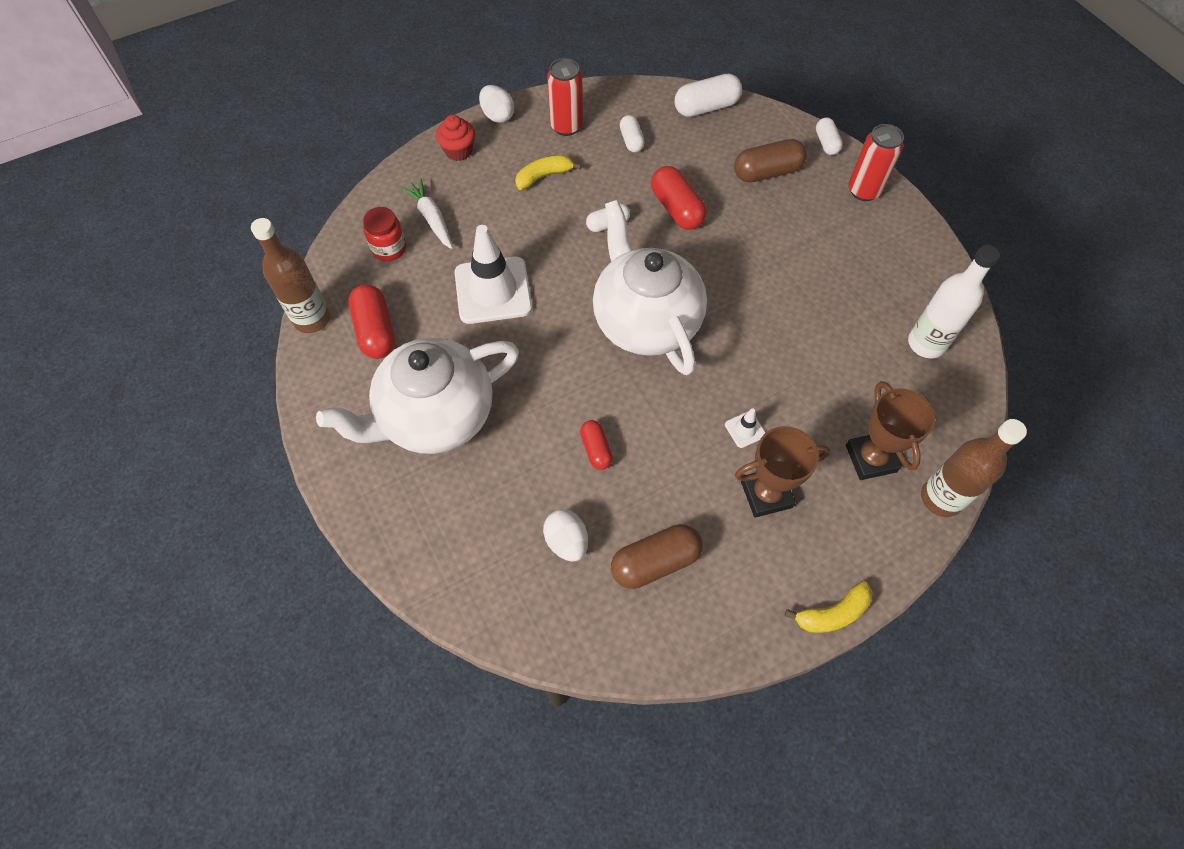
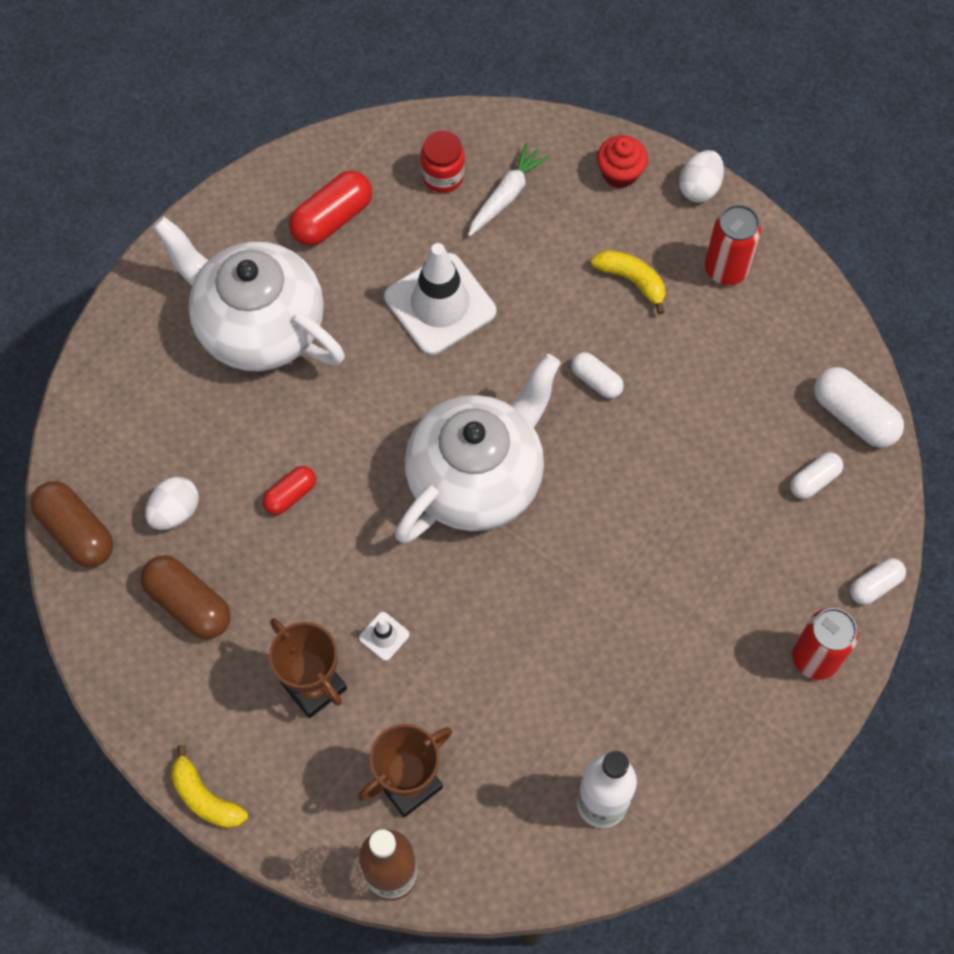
camera: 65 degrees right, 5 degrees up
(312, 319) = (317, 153): brown bottle -> none
(631, 141) = (744, 351): white capsule -> white capsule (814, 480)
(676, 209) = (661, 447): red capsule -> none
(767, 172) = (780, 529): brown capsule -> brown capsule (76, 531)

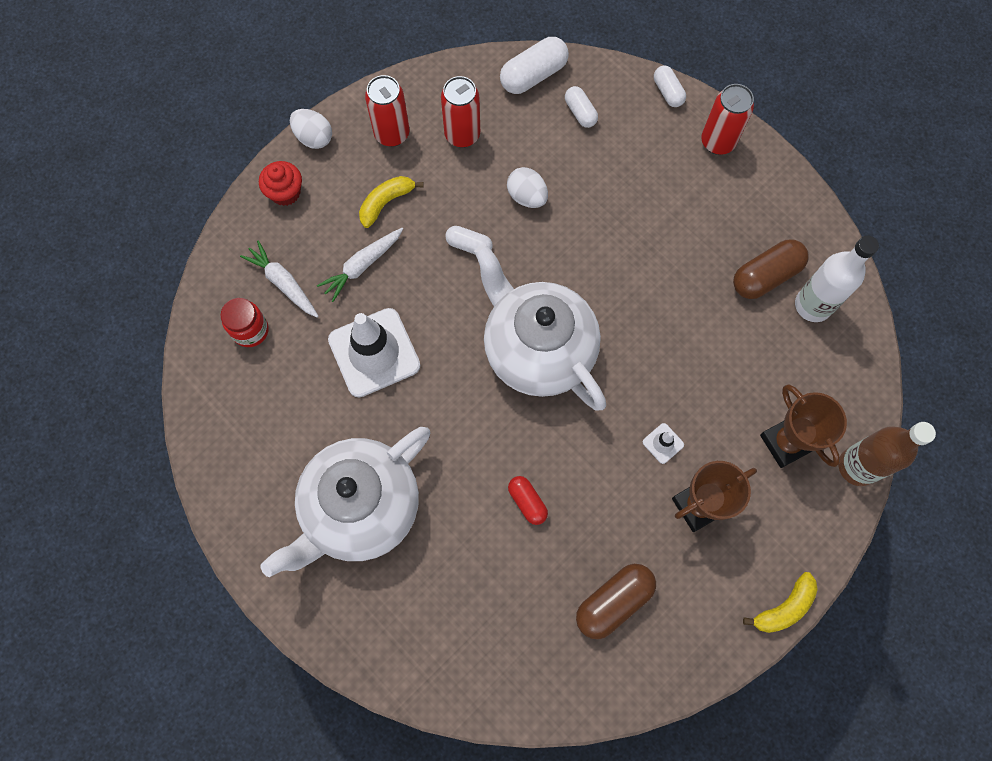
camera: 80 degrees left, 5 degrees up
(76, 531) = (531, 697): brown capsule -> brown capsule (765, 276)
(175, 511) = (526, 604): white egg -> white egg (527, 196)
(332, 219) = (269, 429): red capsule -> none
(544, 271) = (362, 266): none -> white carrot
(596, 380) = (469, 245): white capsule -> white capsule turned 60 degrees clockwise
(745, 347) = (462, 135): none -> red can

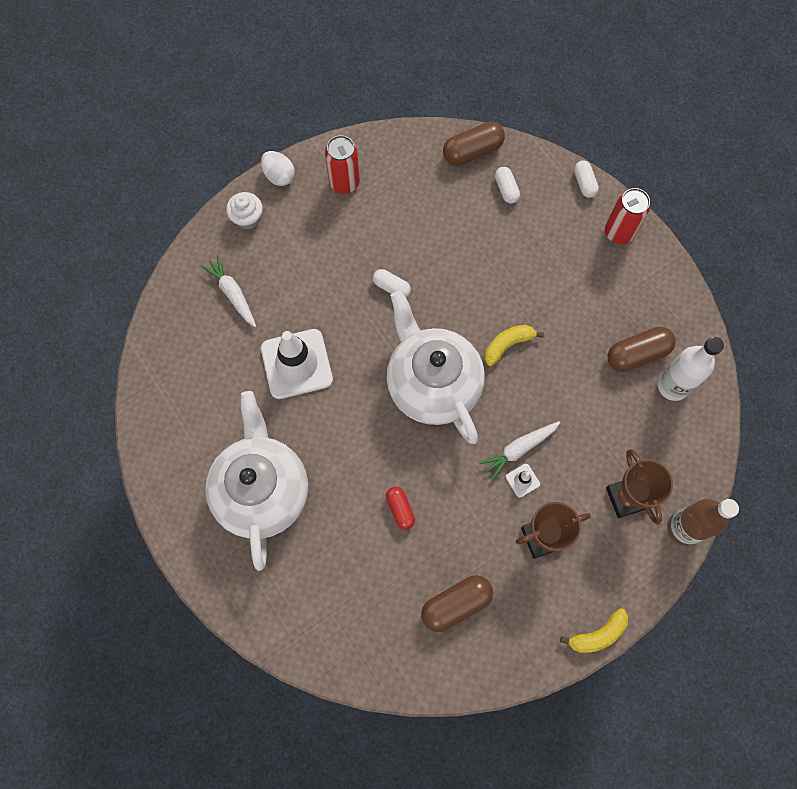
camera: 10 degrees right, 0 degrees up
(250, 330) = (199, 328): red jar -> none
(285, 192) = (247, 218): red cupcake -> white cupcake
(360, 508) = (262, 490): white teapot -> white teapot turned 120 degrees clockwise
(362, 266) = (300, 290): white carrot -> white carrot (519, 449)
(386, 202) = (329, 240): yellow banana -> yellow banana (507, 345)
(462, 135) = (403, 193): red can -> none
(527, 196) = (447, 254): white egg -> none
(533, 75) = (472, 151): white capsule -> brown capsule

